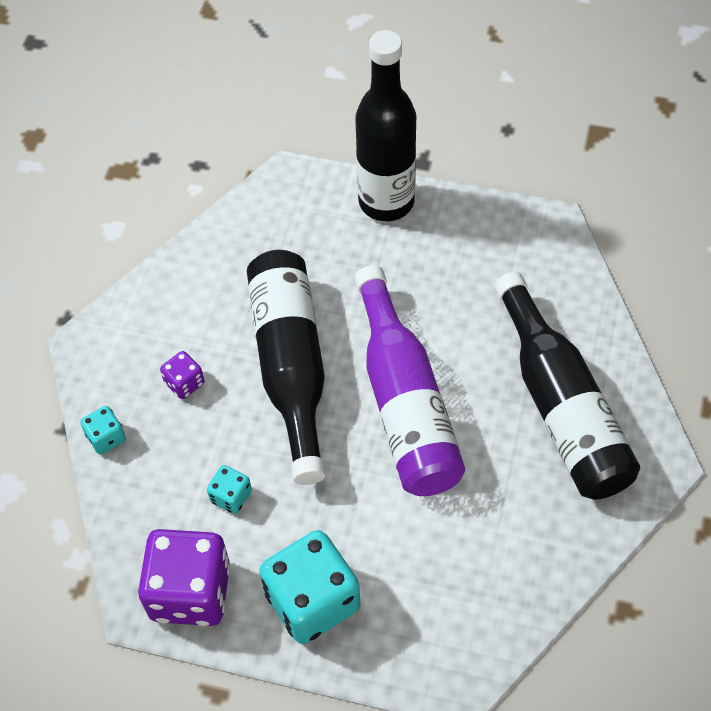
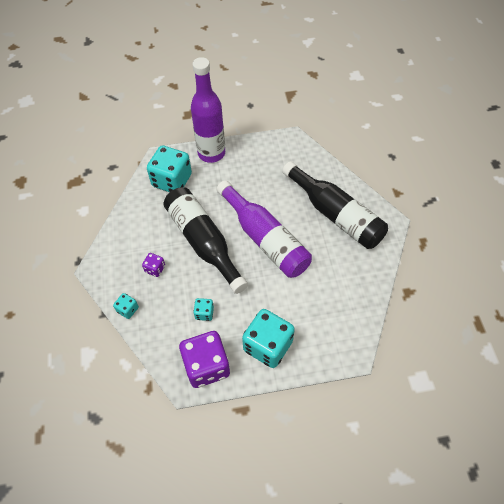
camera: 25 degrees left, 0 degrees up
(290, 229) = (172, 180): none -> turquoise dice
(386, 202) = (211, 153): black bottle -> purple bottle

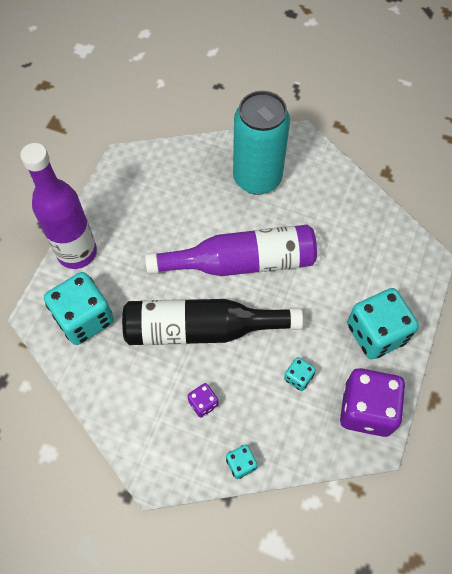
camera: 60 degrees left, 5 degrees up
(336, 215) = (257, 178): black bottle -> turquoise can

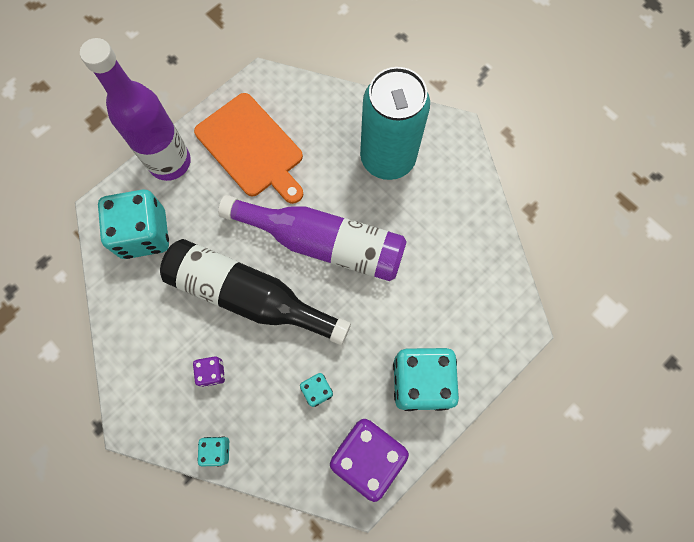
camera: 25 degrees right, 10 degrees up
(142, 214) = (251, 148): none -> orange cutting board

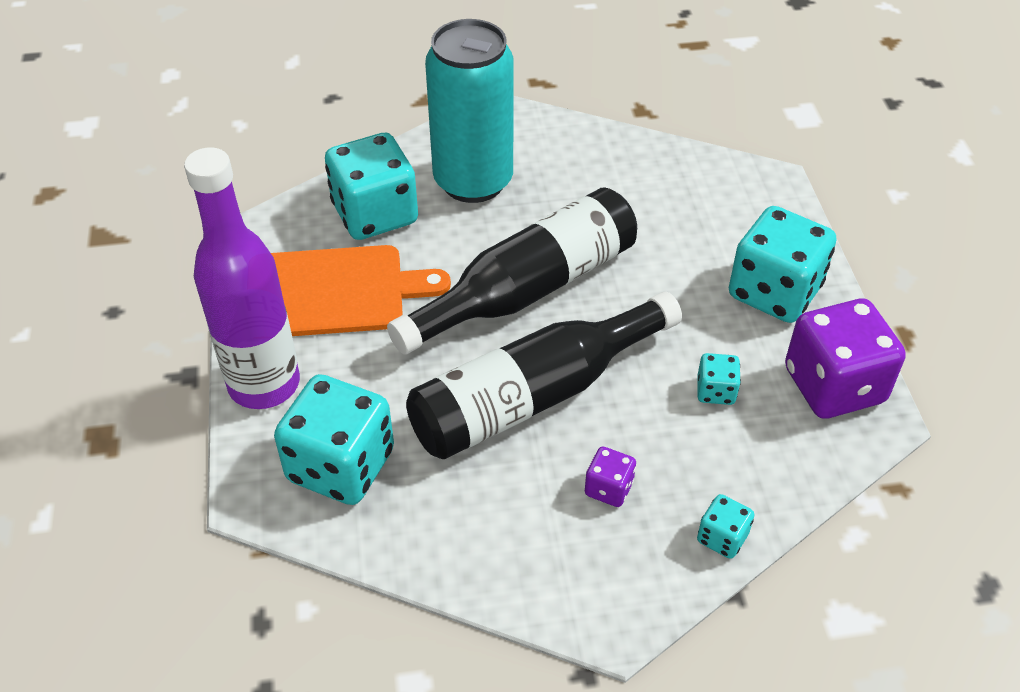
camera: 55 degrees left, 25 degrees down
(323, 127) = (375, 214): none -> turquoise dice
(324, 243) = (528, 289): purple bottle -> black bottle

